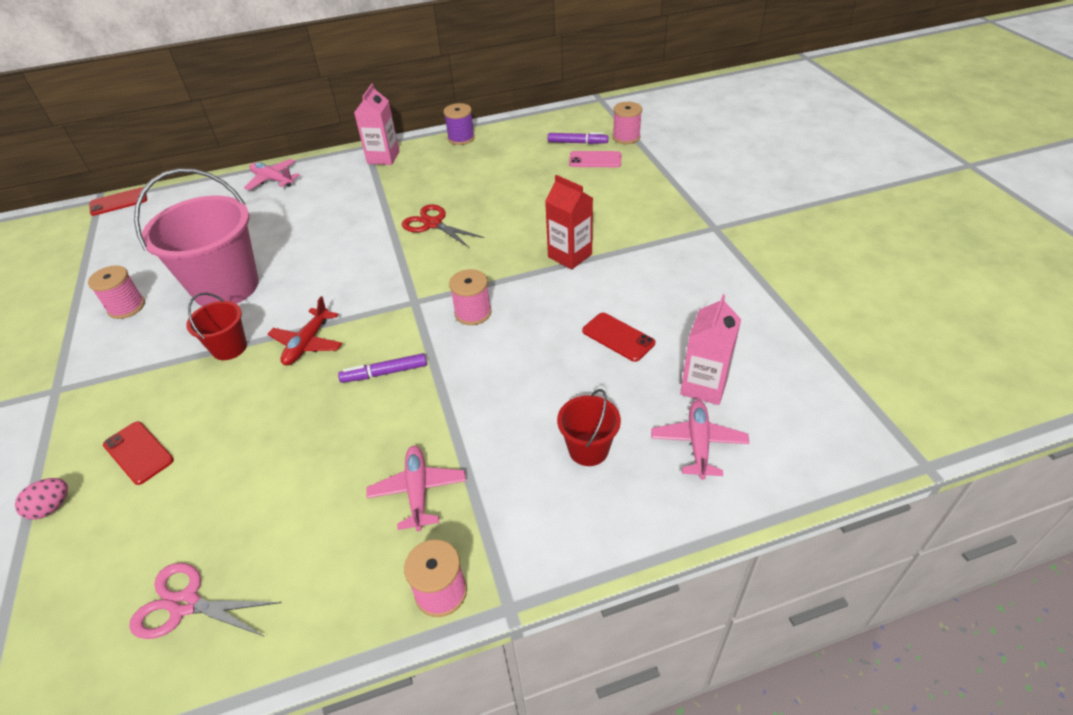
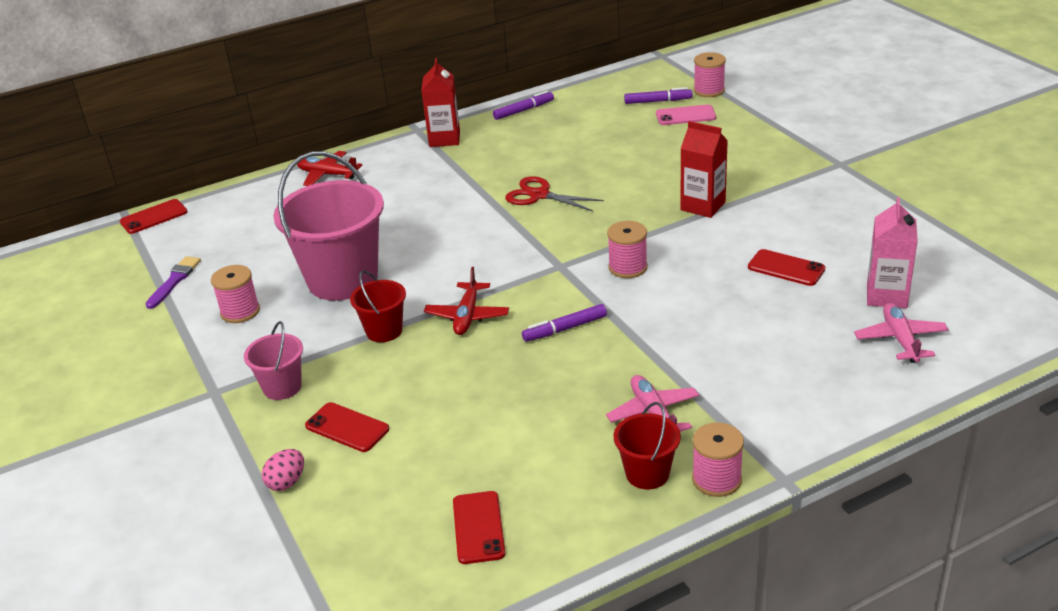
camera: 10 degrees left, 10 degrees down
(95, 267) = (174, 281): none -> purple brush
(112, 395) = (282, 387): none -> pink bucket
(185, 604) = (478, 527): pink scissors -> red phone
(273, 180) = (327, 175): pink plane -> red plane
(383, 157) = (444, 139): pink carton -> red carton
(461, 138) = (524, 110): purple spool -> purple marker
(588, 449) = (800, 359): red bucket -> red bucket (647, 473)

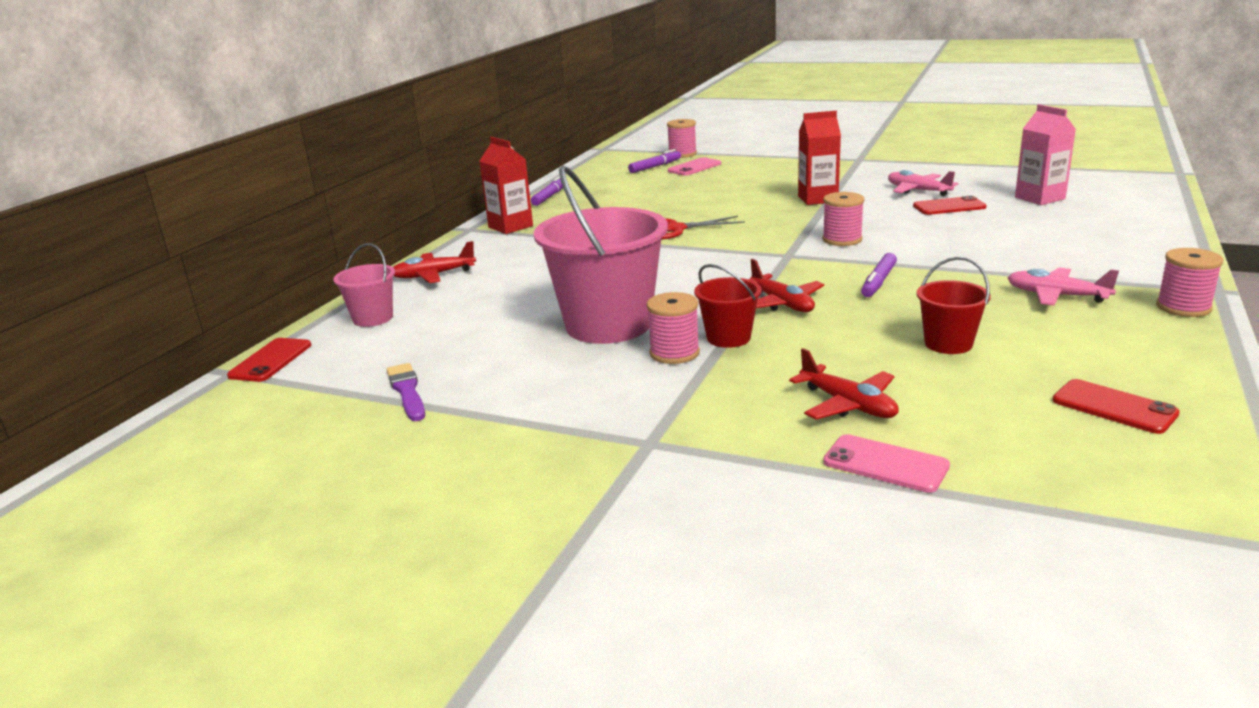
camera: 40 degrees left, 10 degrees down
(240, 311) = (543, 381): pink spool -> pink spool (674, 353)
(282, 387) = (717, 408): pink bucket -> pink bucket (373, 318)
(286, 482) = (885, 464): pink egg -> pink phone
(347, 427) = (848, 404): red phone -> red plane
(647, 473) = (1137, 324): red bucket -> red bucket (948, 344)
(900, 339) = (1099, 211): pink plane -> pink plane (918, 191)

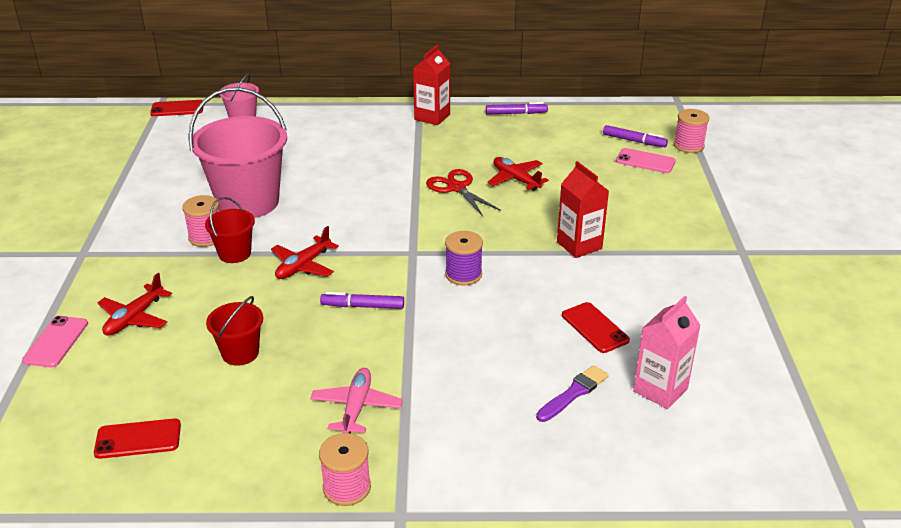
camera: 65 degrees right, 10 degrees up
(407, 391) = (142, 161): purple brush -> purple brush (573, 393)
(434, 275) = (320, 117): red plane -> red plane (516, 179)
(842, 239) = (463, 274): pink spool -> purple spool
(918, 191) = (641, 303): pink plane -> none
(1114, 407) = (138, 439): red phone -> red phone turned 60 degrees clockwise

